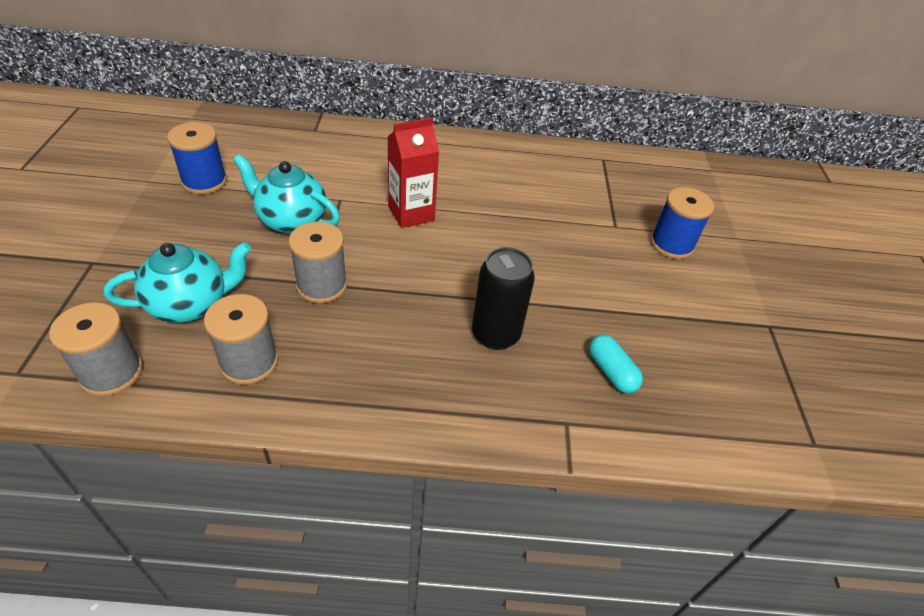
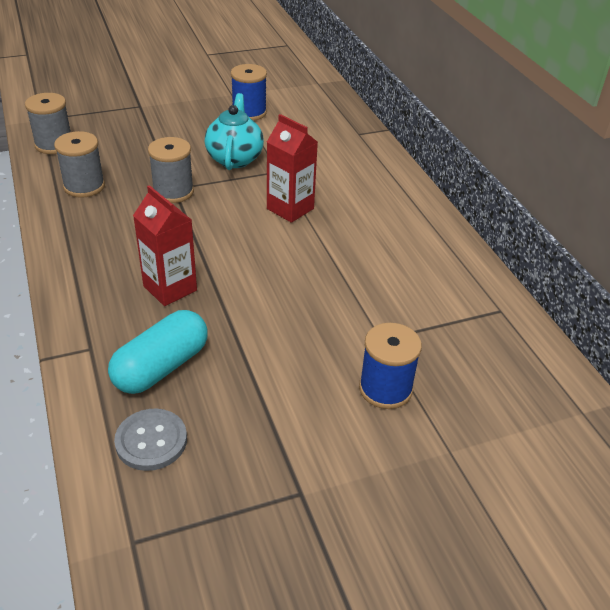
camera: 70 degrees right, 5 degrees down
(191, 304) = (123, 149): turquoise teapot -> none
(495, 334) = (170, 288): black can -> red carton
(611, 372) = (161, 367): turquoise capsule -> turquoise capsule, size x1.68
(705, 403) = (151, 441): none -> grey button

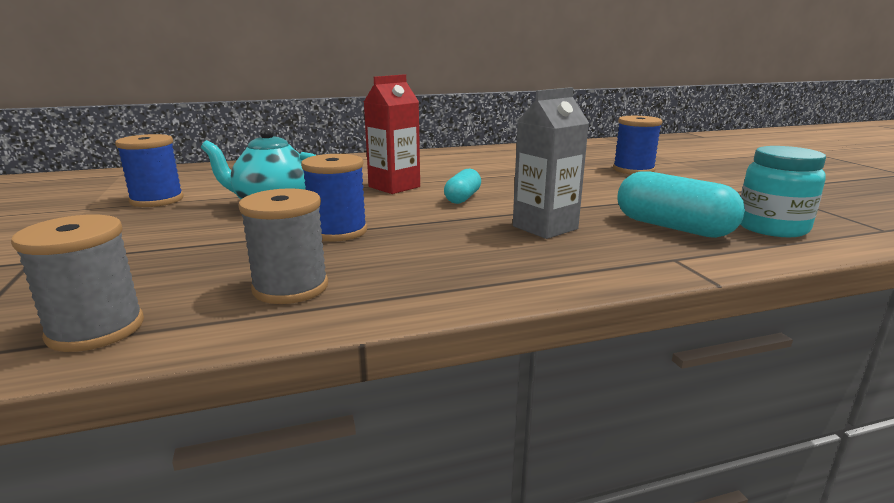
camera: 85 degrees left, 20 degrees down
(151, 441) = (772, 228): grey button -> turquoise jar
(170, 288) = (545, 227): red carton -> grey carton
(173, 192) = (338, 231): grey spool -> blue spool
(255, 247) = (463, 198): none -> turquoise capsule

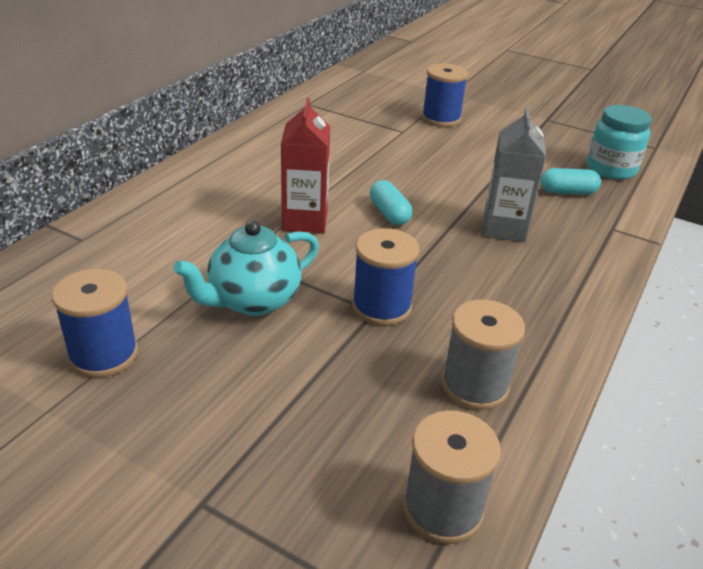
camera: 45 degrees left, 15 degrees up
(673, 227) = (567, 192): turquoise capsule -> turquoise capsule, size x0.60

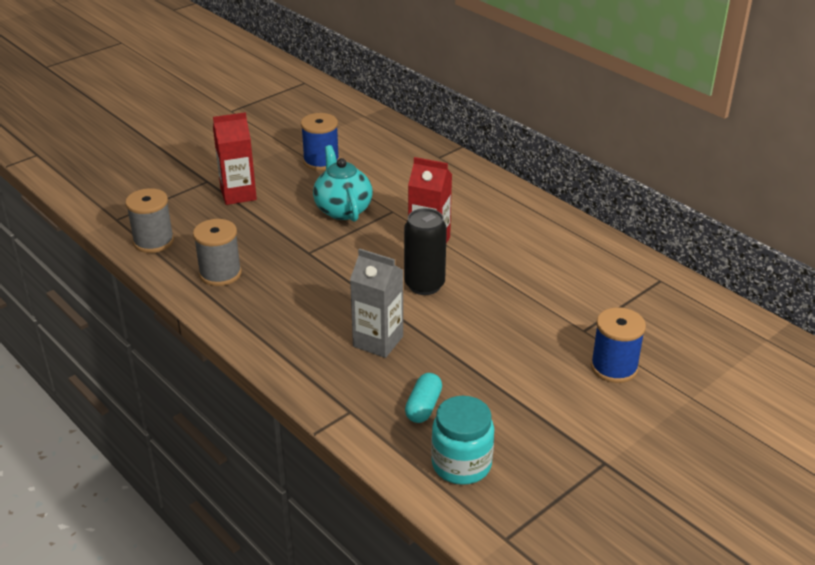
camera: 110 degrees right, 0 degrees up
(241, 435) = (238, 194): none -> red carton
(381, 307) = (310, 256): blue spool -> none
(389, 213) = (424, 285): turquoise capsule -> black can

